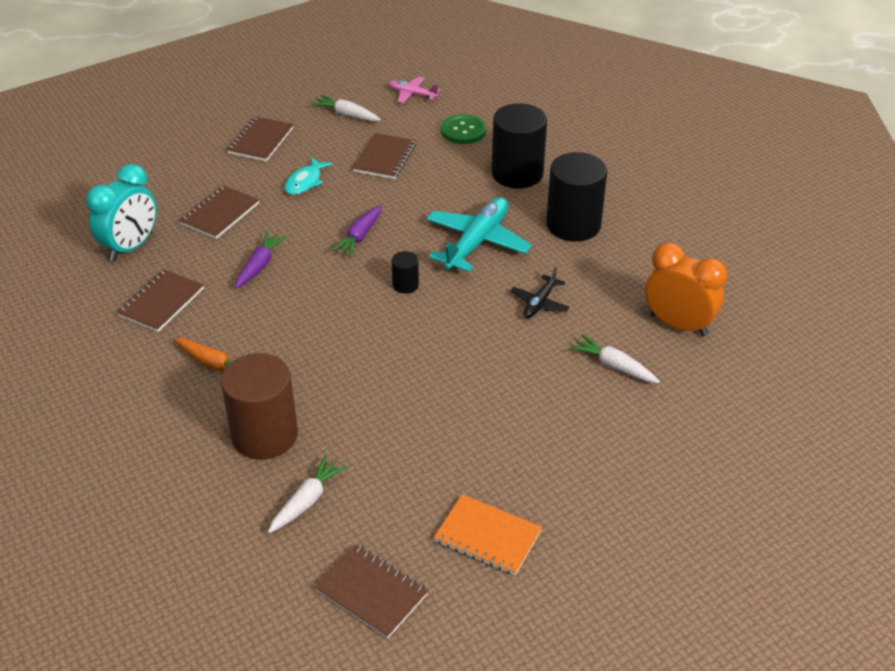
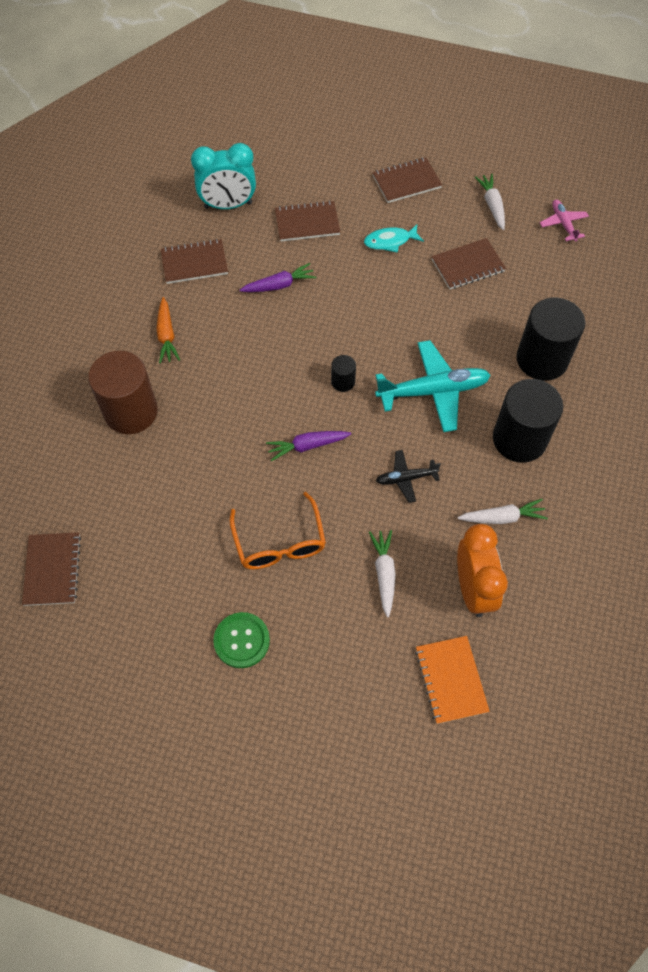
camera: 50 degrees right, 20 degrees up
(307, 501) = (97, 477): white carrot -> white carrot (502, 517)
(359, 237) = (365, 317): purple carrot -> purple carrot (307, 446)
(463, 131) = (555, 288): green button -> green button (241, 640)
(487, 536) = (150, 604): orange notebook -> orange notebook (451, 680)
(517, 412) = (279, 542): none -> orange glasses

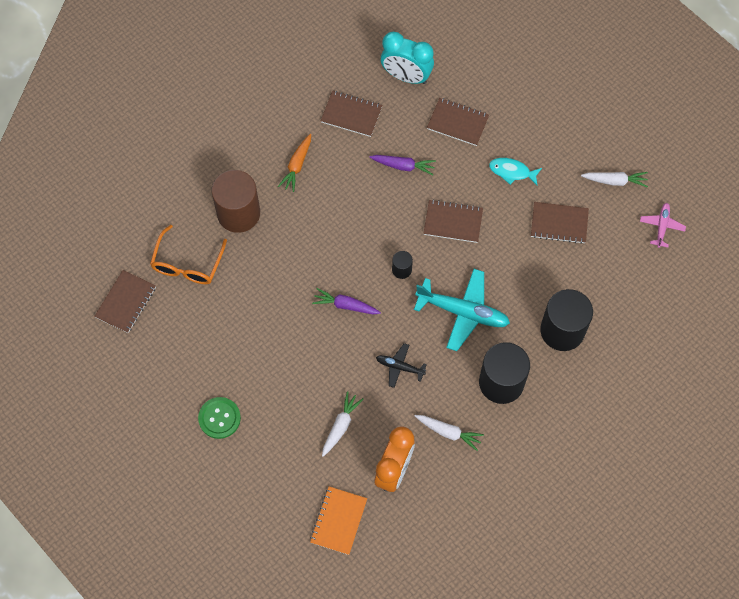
camera: 30 degrees right, 5 degrees up
(279, 542) = (284, 365): orange glasses -> orange glasses (187, 264)
(406, 182) = (560, 125): brown notebook -> brown notebook (453, 222)
(492, 205) = (615, 181): white carrot -> white carrot turned 75 degrees clockwise

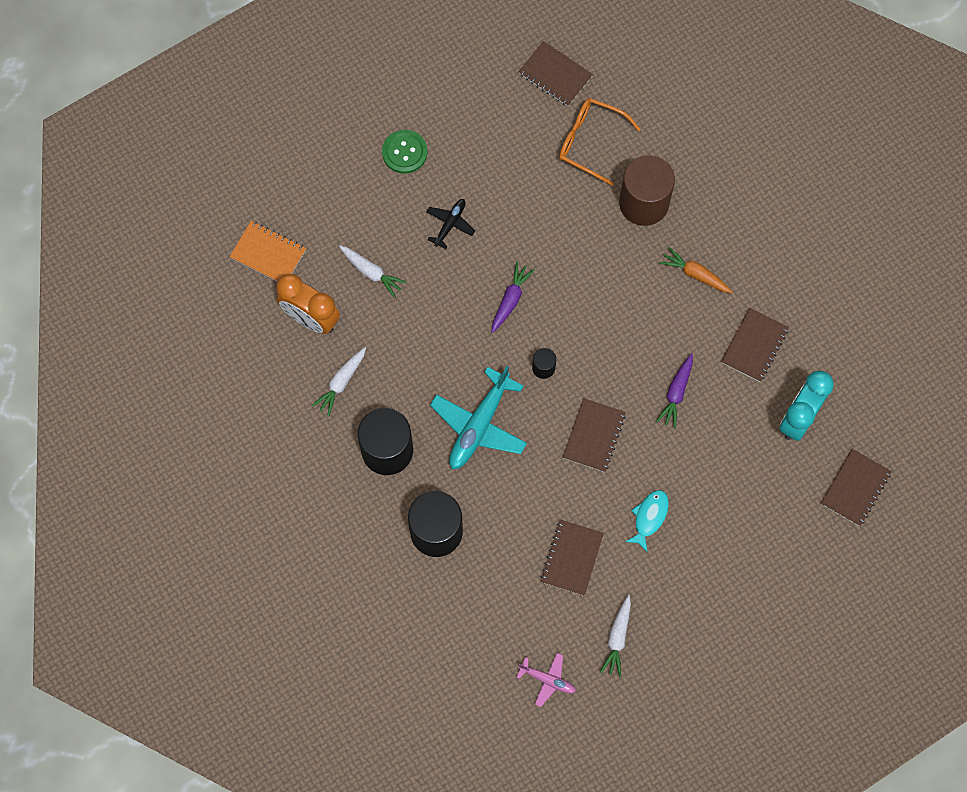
camera: 100 degrees right, 5 degrees up
(399, 367) = (426, 345): black plane -> black plane (450, 224)
(457, 123) = (725, 467): brown notebook -> brown notebook (855, 488)

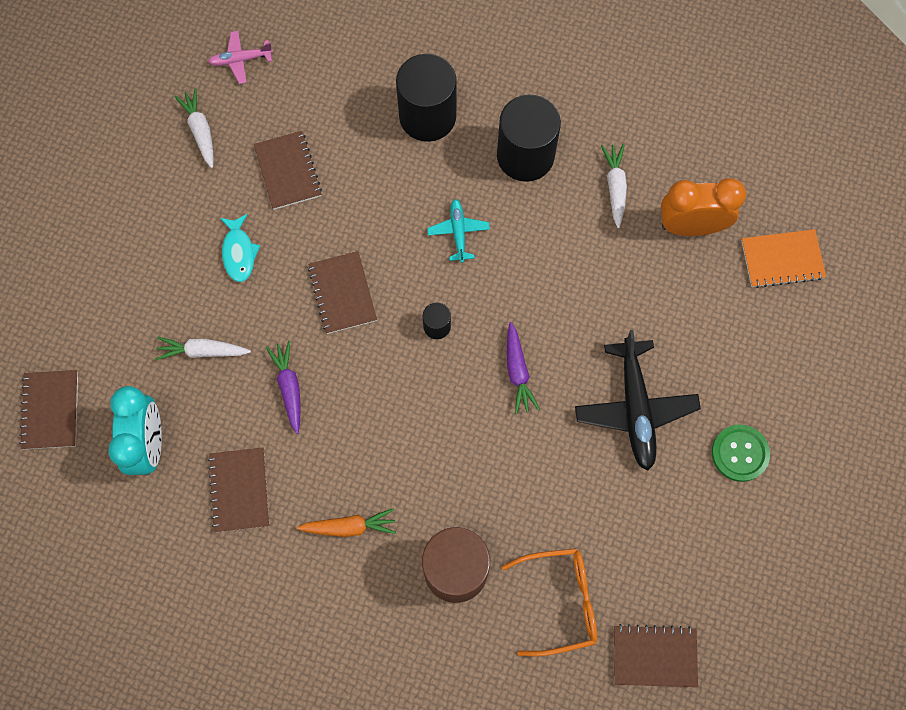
camera: 145 degrees right, 0 degrees up
(371, 272) = (671, 308): white carrot -> white carrot (202, 351)
(450, 224) = (635, 409): black plane -> black plane, size x1.90
(479, 425) = (458, 232): turquoise plane -> turquoise plane, size x0.53

